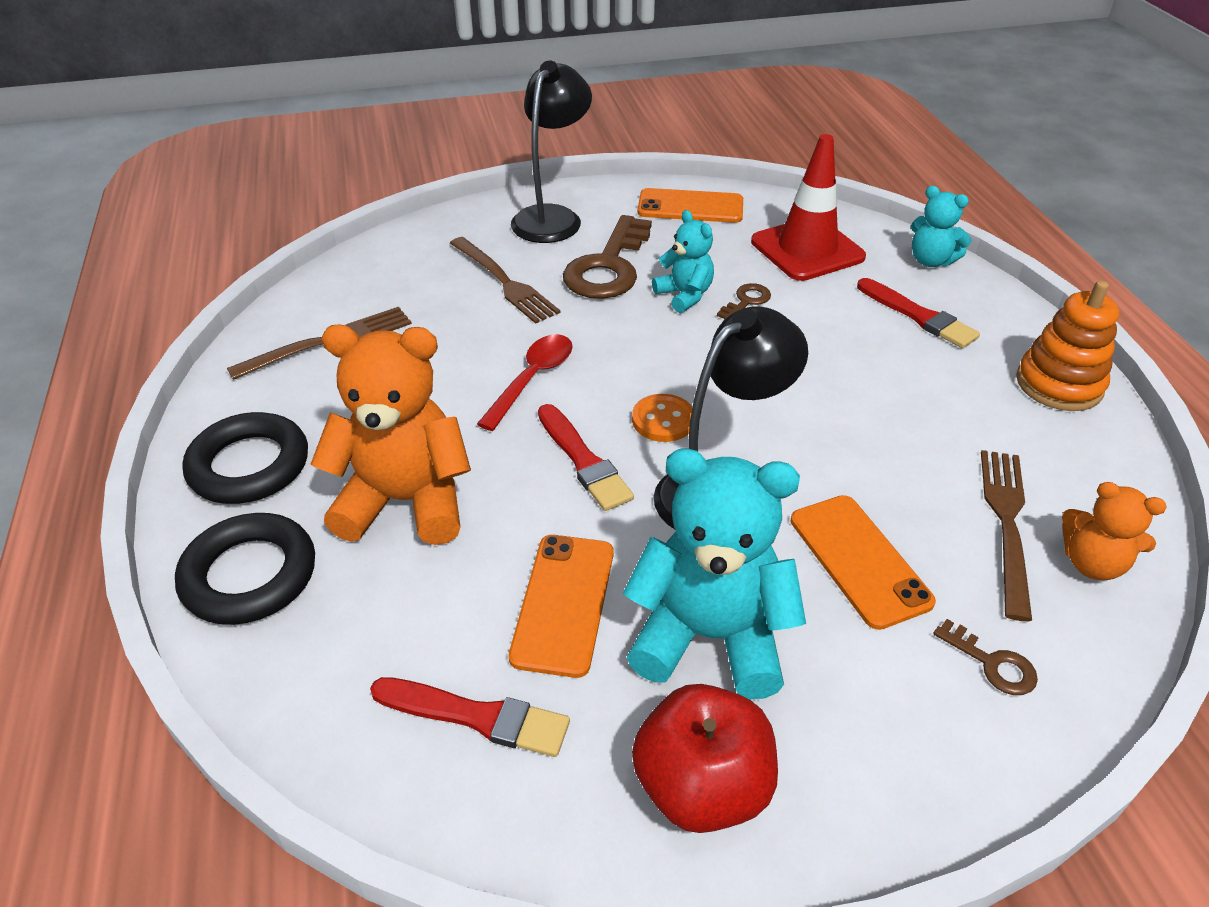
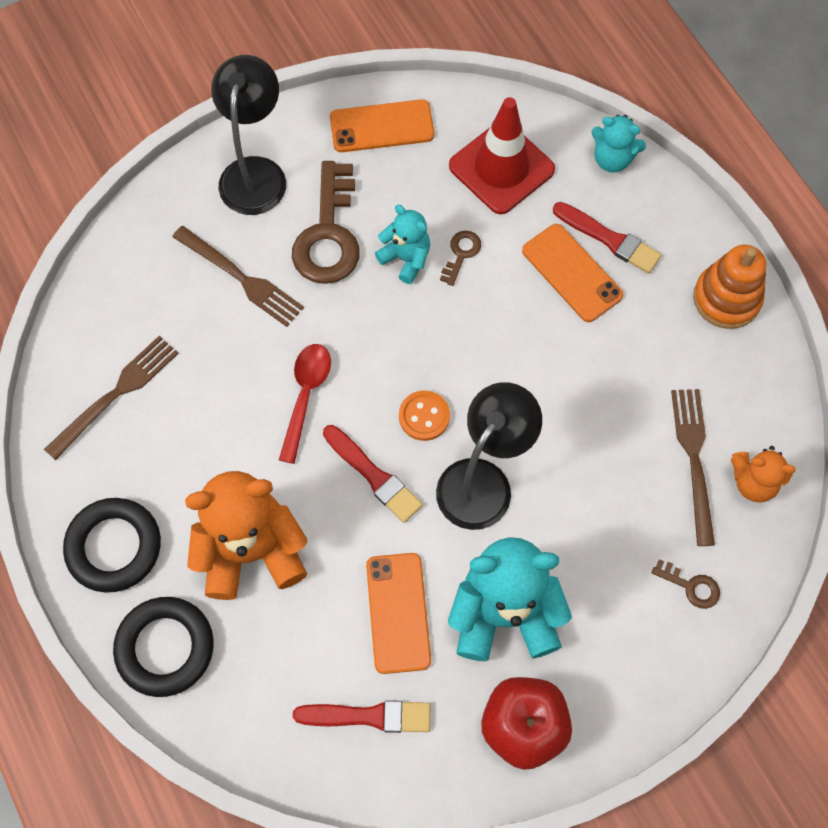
camera: 15 degrees left, 25 degrees up
(859, 560) = (594, 520): orange phone -> orange phone (572, 273)

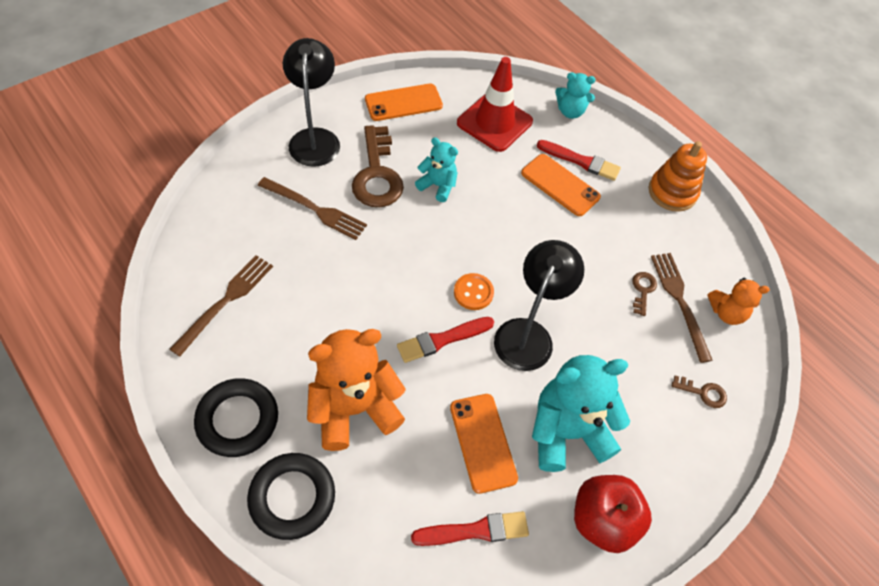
camera: 15 degrees left, 10 degrees down
(305, 396) = (379, 287): red spoon -> none
(373, 475) = (442, 339): red brush -> red brush turned 120 degrees clockwise
(461, 254) = (477, 179): brown key -> brown key (643, 290)

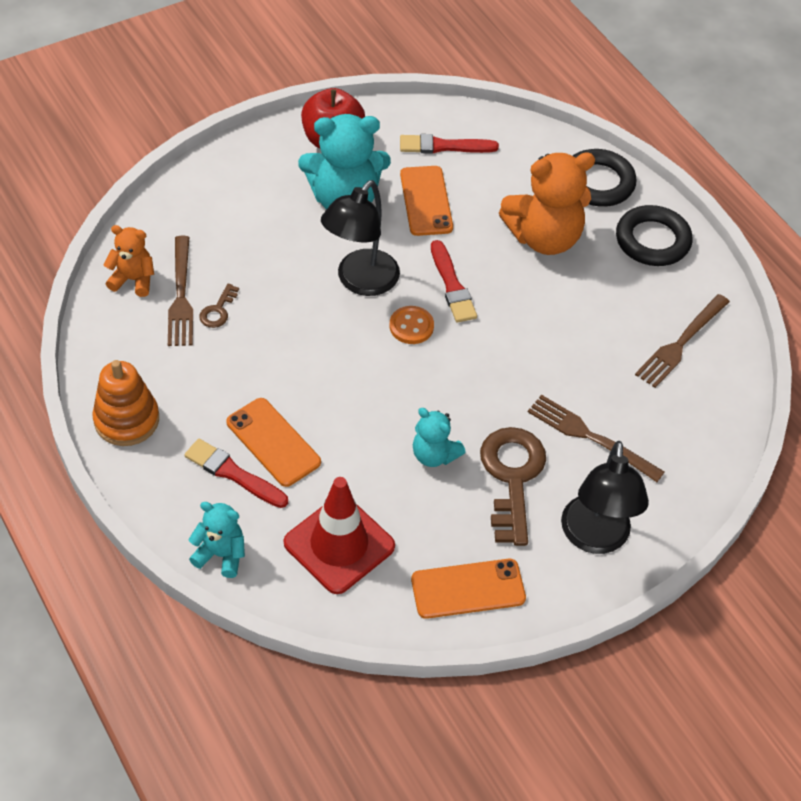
camera: 170 degrees left, 5 degrees down
(442, 339) = (452, 285): red brush -> red brush turned 90 degrees clockwise
(703, 393) = (198, 215): brown key -> none

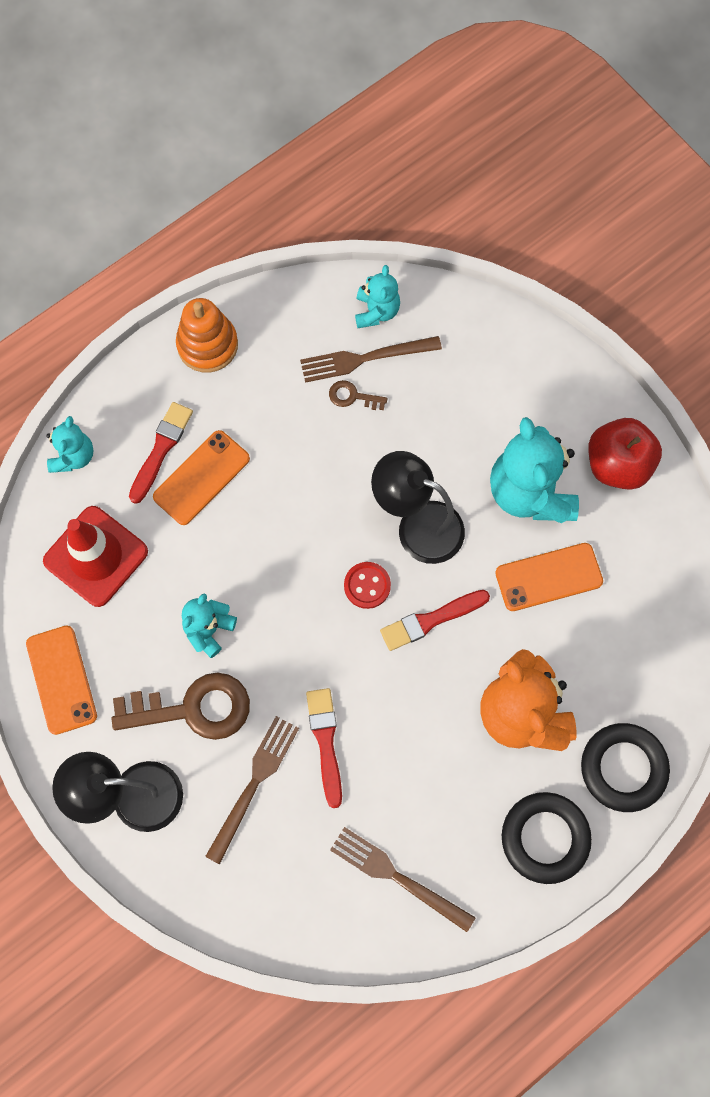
camera: 85 degrees right, 20 degrees up
(133, 280) = (376, 311): orange teddy bear -> turquoise teddy bear
(411, 326) = (367, 585): orange button -> red button
(444, 146) = (639, 586): red brush -> red brush (325, 742)

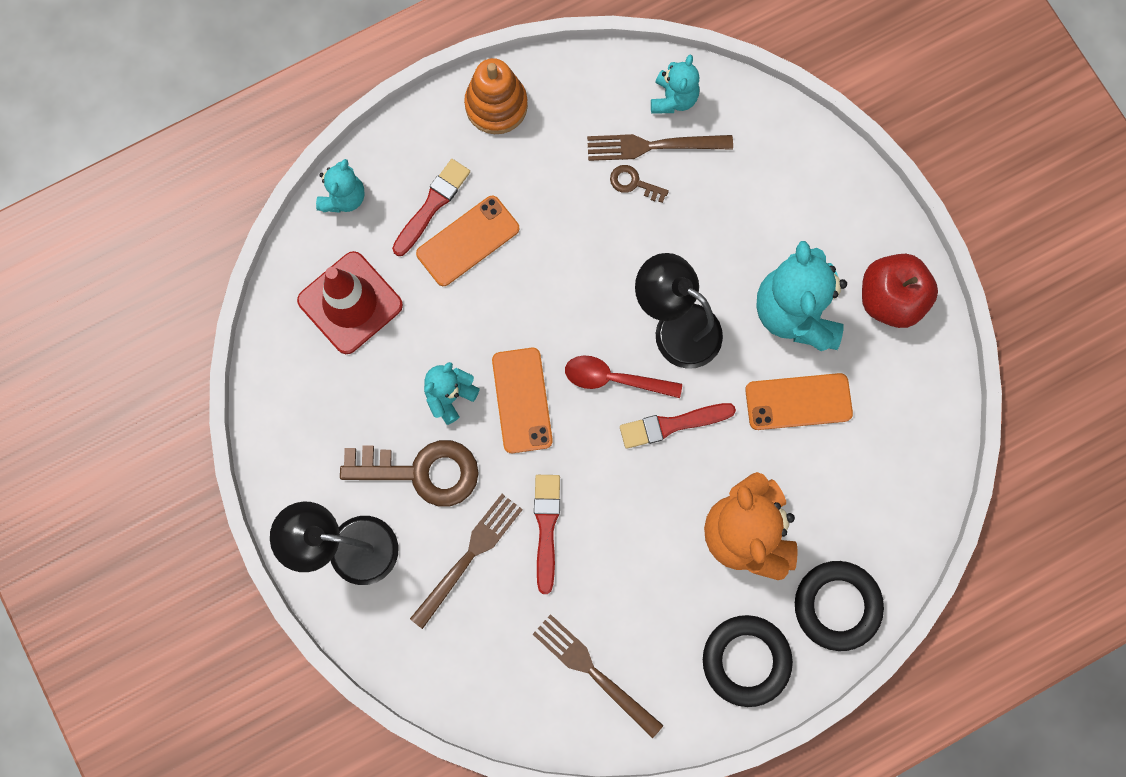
camera: 10 degrees right, 5 degrees up
(61, 679) = (297, 420): orange phone -> orange phone (522, 400)
(367, 585) = (614, 379): red button -> red spoon

